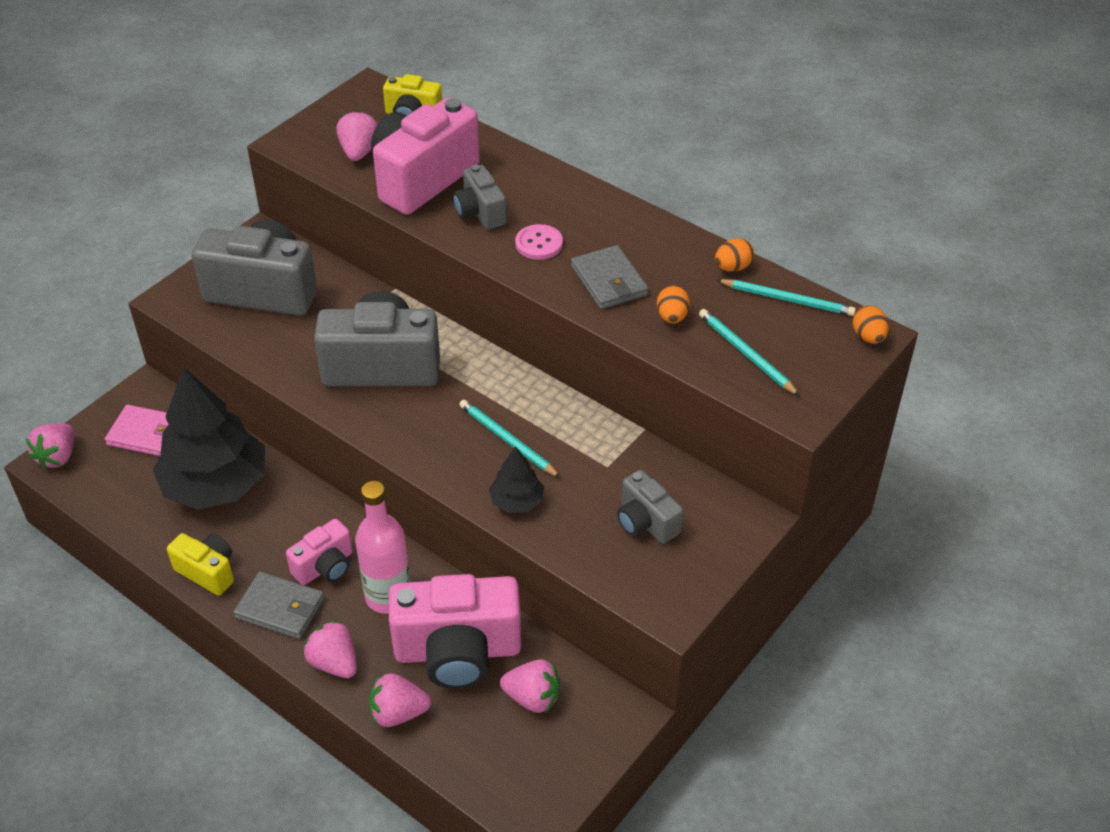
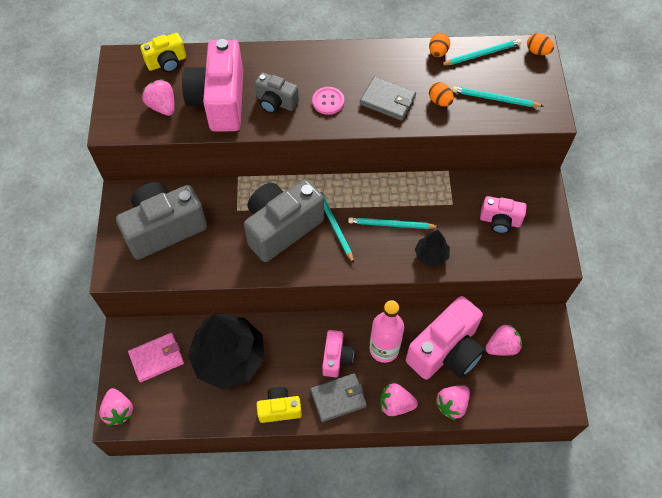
camera: 40 degrees left, 15 degrees up
(441, 399) = (334, 225): none -> turquoise pencil
(646, 522) = (500, 221): grey camera -> pink camera

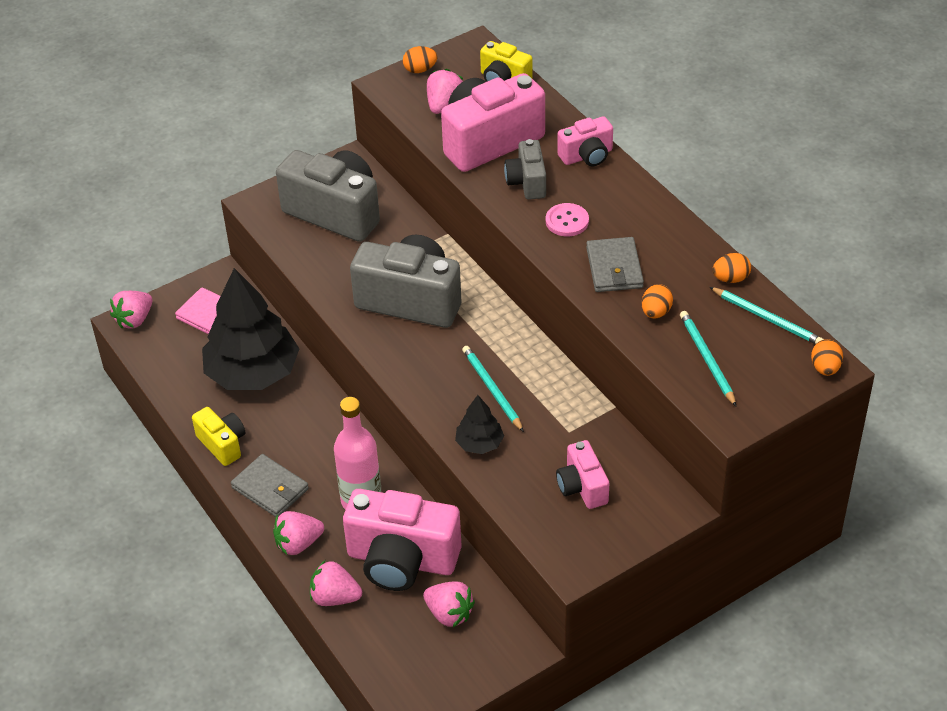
camera: 60 degrees right, 15 degrees down
(114, 101) = (420, 70): none -> orange egg
(334, 225) = (450, 341): turquoise pencil -> none
(336, 358) = (318, 463): pink camera -> pink camera (587, 156)
(395, 404) = (298, 543): pink strawberry -> pink strawberry turned 90 degrees counterclockwise

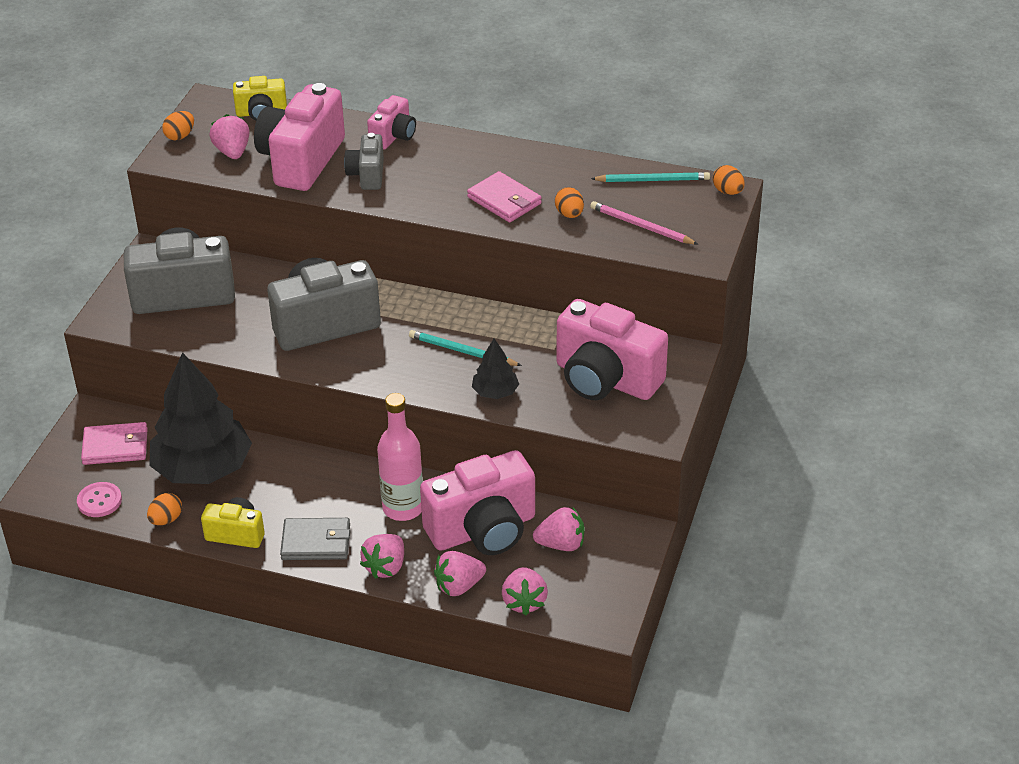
camera: 40 degrees left, 5 degrees down
(134, 320) = (42, 486): pink strawberry -> pink strawberry (524, 602)
(527, 182) = (367, 175): grey camera -> grey camera turned 45 degrees clockwise
(567, 221) = (431, 187): pink button -> pink button (99, 501)
(582, 487) = (605, 379): pink camera -> pink camera, size x1.90
(614, 268) = (504, 200): grey wallet -> pink wallet
(707, 359) = (641, 226): turquoise pencil -> pink pencil
(730, 278) = (597, 167): orange egg -> orange egg (166, 519)

